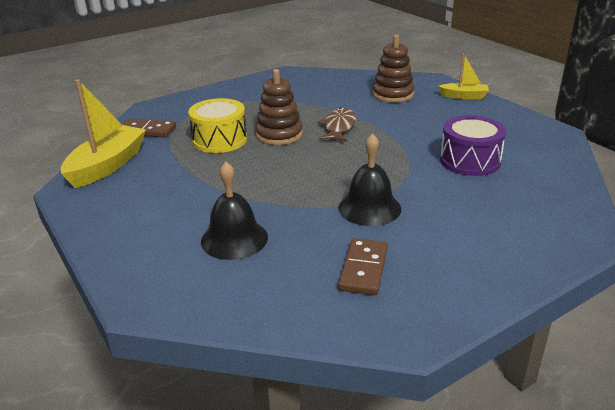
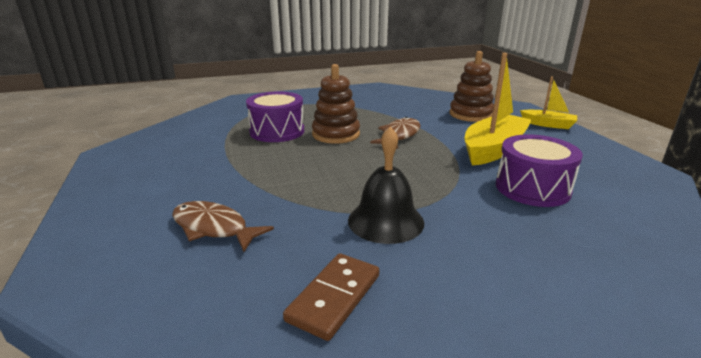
camera: 15 degrees right, 5 degrees down
(107, 166) = (161, 139): yellow boat -> yellow boat (494, 149)
(147, 130) = (221, 116): brown domino -> none
(220, 140) = (277, 131): yellow drum -> purple drum
(234, 239) = (213, 228): black bell -> brown fish

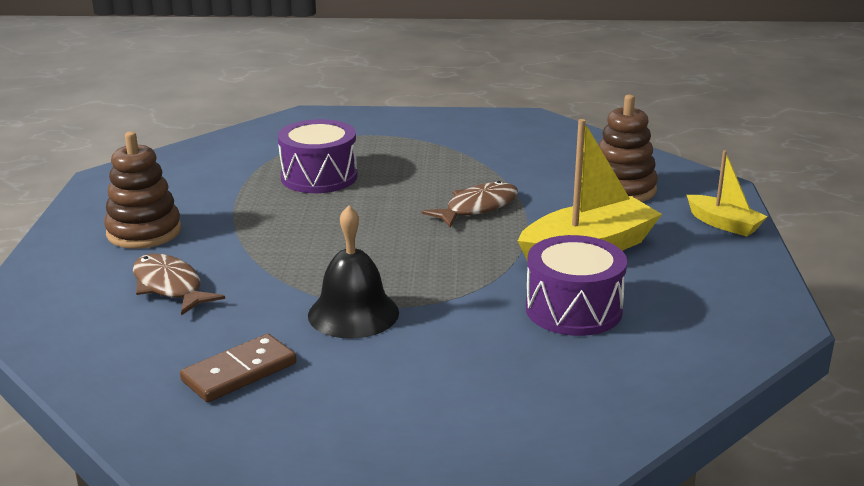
camera: 20 degrees right, 0 degrees up
(336, 134) = (392, 193): brown stacking toy -> brown stacking toy (144, 232)

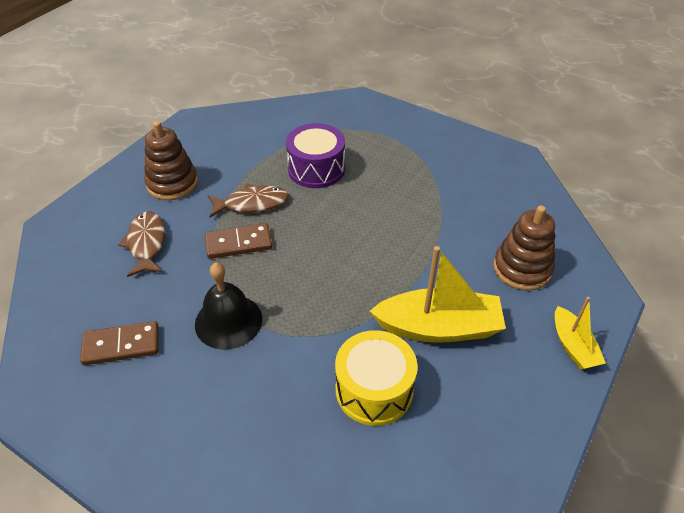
camera: 30 degrees right, 20 degrees up
(292, 254) = (238, 243): none -> brown domino
(477, 208) = (396, 245): brown fish -> brown fish (252, 203)
(573, 309) = (374, 390): purple drum -> yellow drum

